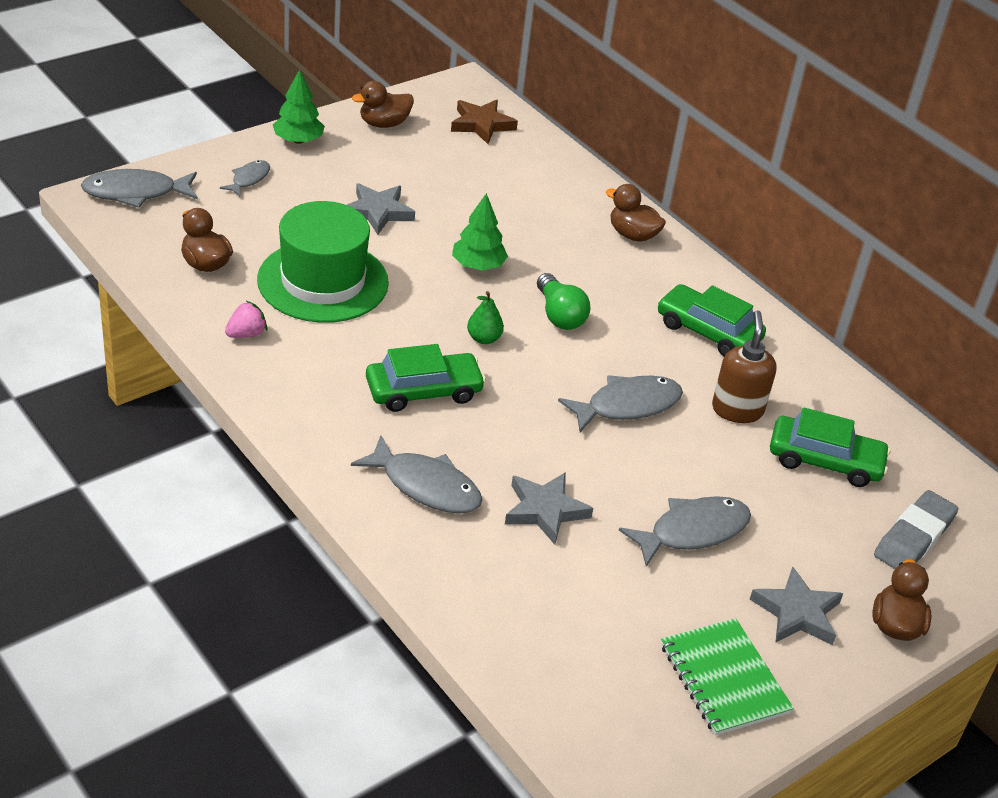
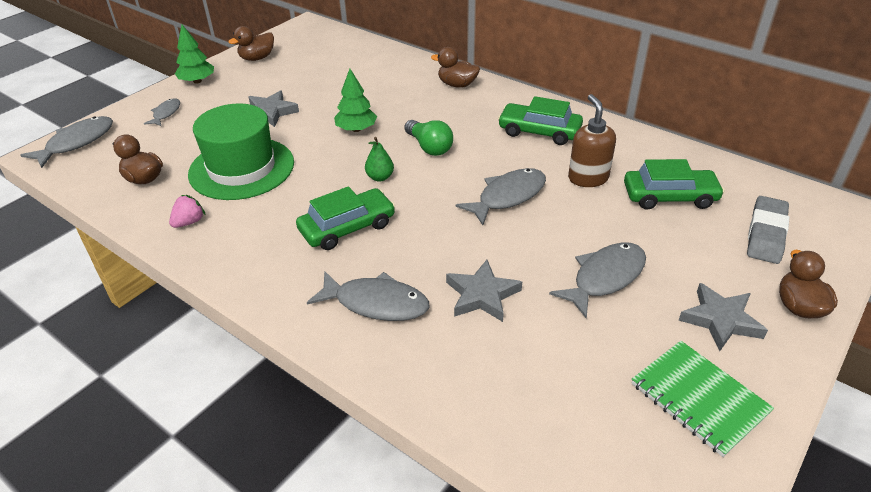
camera: 10 degrees left, 0 degrees up
(135, 193) = (77, 143): grey fish -> grey fish turned 150 degrees clockwise
(481, 124) = (326, 44): brown star -> none

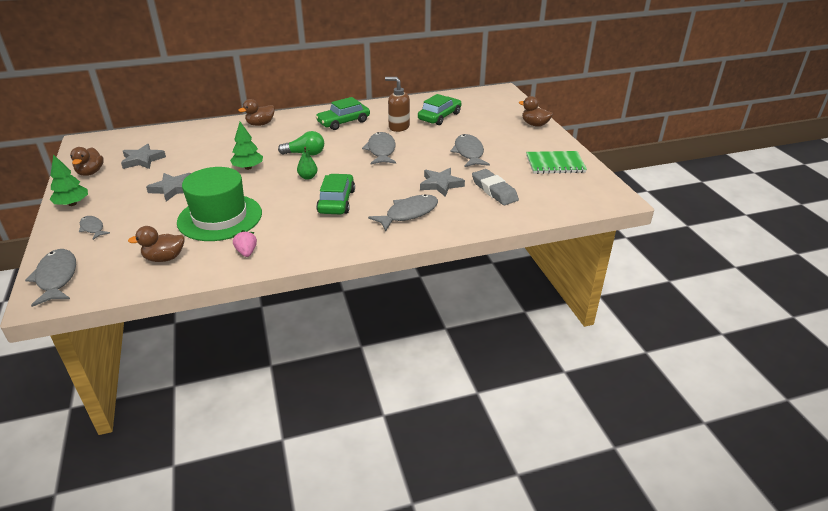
camera: 55 degrees left, 5 degrees down
(720, 320) = (523, 141): grey star -> grey star (142, 160)
(766, 234) = (490, 110): grey eraser -> grey eraser (494, 190)

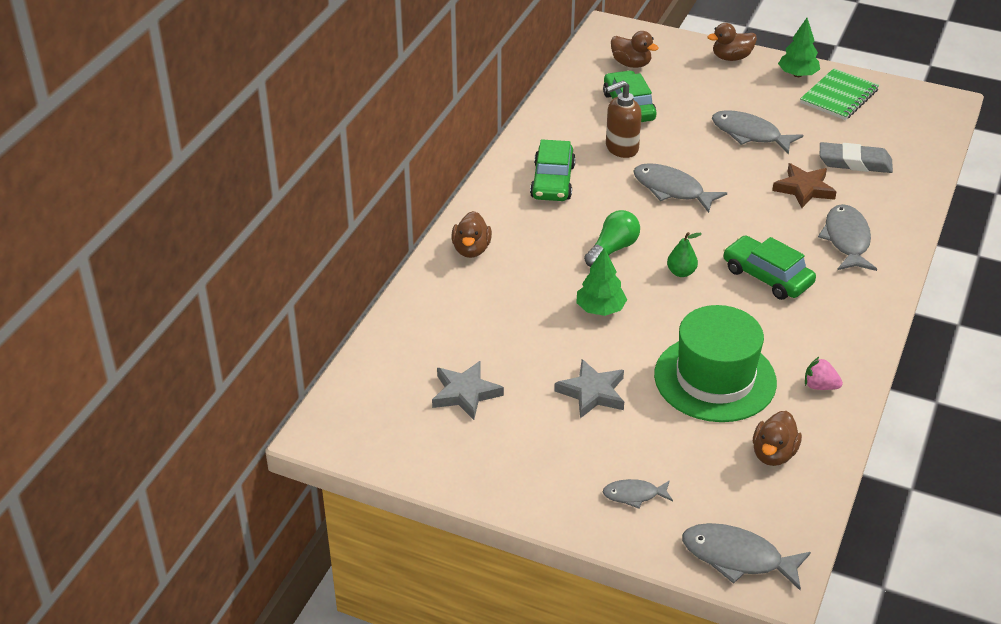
camera: 50 degrees left, 5 degrees up
(72, 204) = (539, 497): green tree -> green tree (797, 75)
(90, 172) = (451, 454): brown duck -> brown duck (631, 64)
(440, 184) = (804, 189): grey star -> brown star

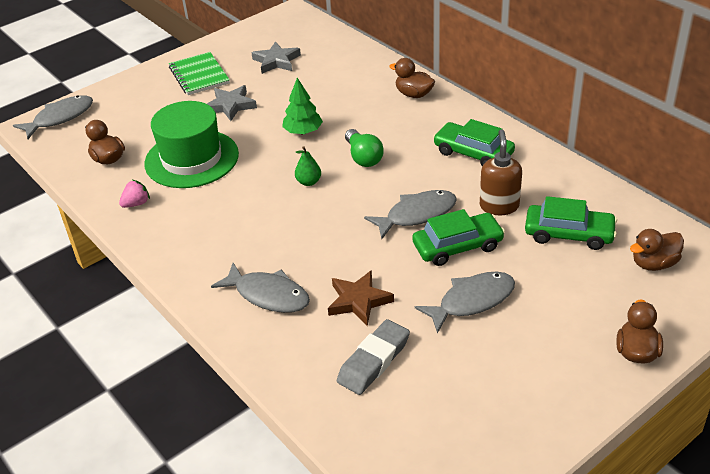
camera: 120 degrees right, 0 degrees up
(634, 495) = (140, 97): grey fish -> none
(767, 276) = (265, 225): green car -> green car (457, 246)
(797, 75) = (571, 397): green tree -> none
(839, 96) = (505, 413): green notebook -> green notebook (199, 75)

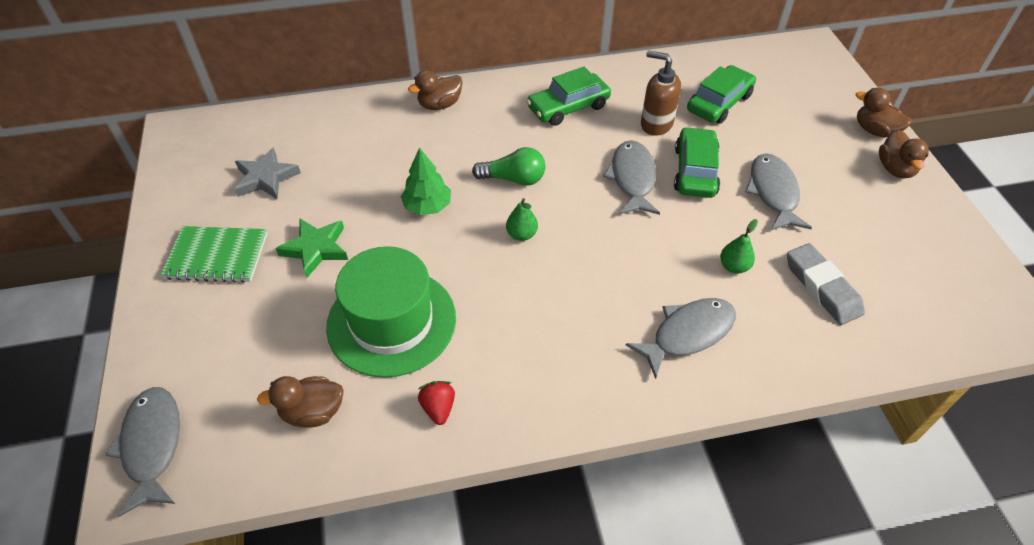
camera: 65 degrees left, 10 degrees up
(136, 203) = (438, 408): pink strawberry -> red strawberry
(231, 106) = (316, 249): grey star -> green star
(358, 301) = (734, 266): brown star -> green pear
(654, 264) = (781, 78): brown duck -> brown duck (895, 169)

